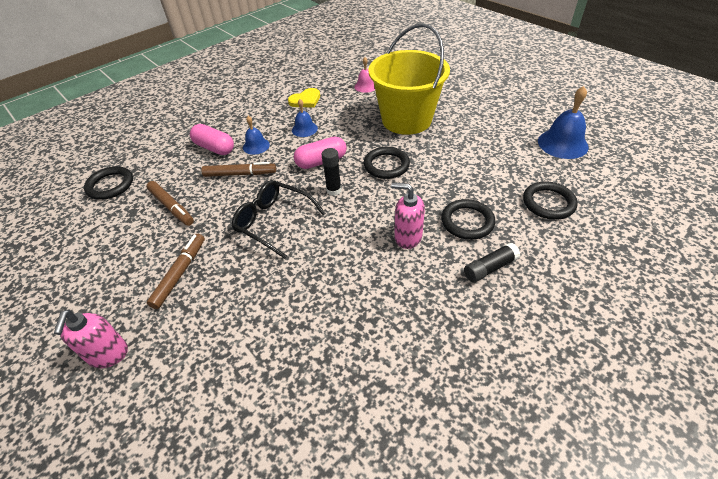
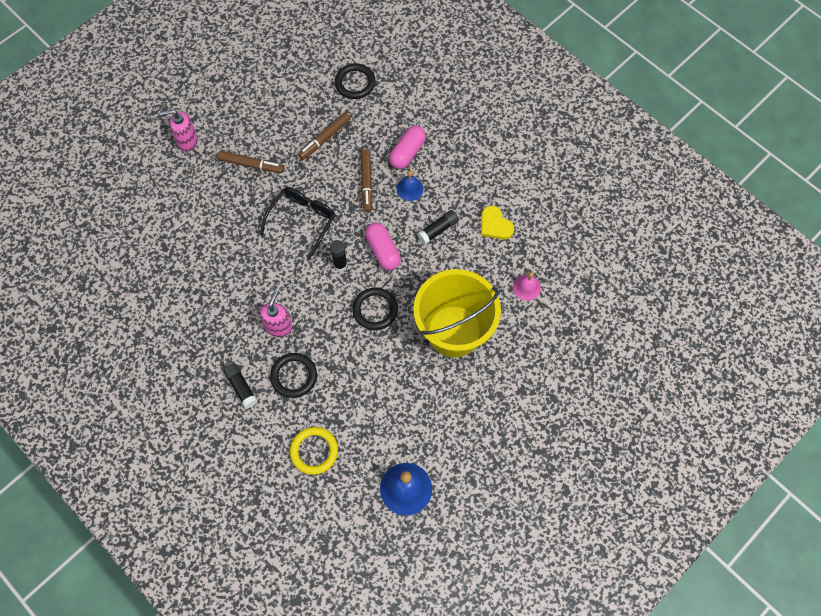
camera: 85 degrees right, 20 degrees up
(304, 129) = (438, 230): blue bell -> black glue stick
(548, 203) = (314, 451): black ring -> yellow ring

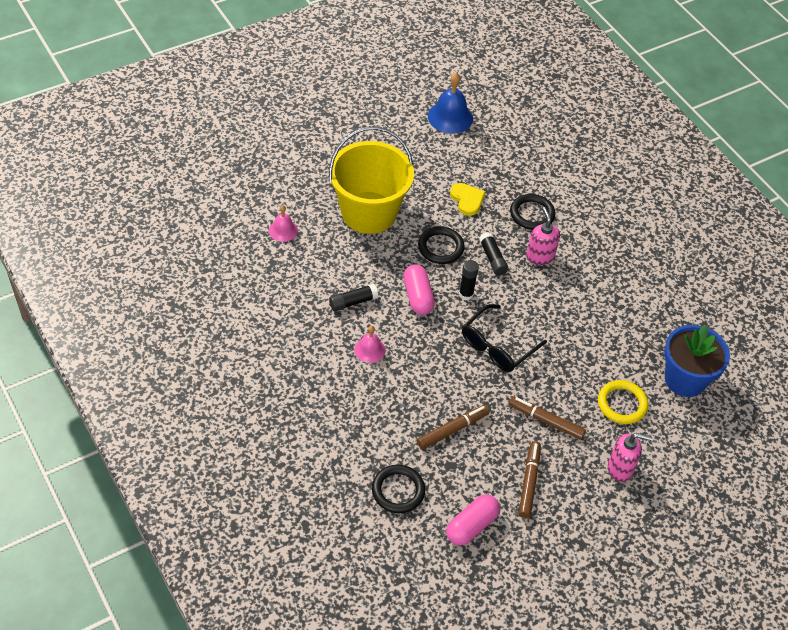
camera: 170 degrees left, 15 degrees down
(135, 232) = (685, 379): none -> blue flower pot
(241, 387) = (583, 217): black glue stick -> black glue stick (492, 258)
(278, 326) = (540, 256): pink soap dispenser -> pink soap dispenser turned 135 degrees clockwise
(314, 451) = (523, 158): yellow ring -> yellow ring (622, 404)
(366, 183) = (416, 368): brown marker -> brown marker (529, 482)
(407, 153) = (360, 389): pink capsule -> pink capsule (471, 526)
(410, 189) = (369, 350): blue bell -> pink bell
(495, 225) = (290, 292): yellow heart -> yellow heart (467, 200)

